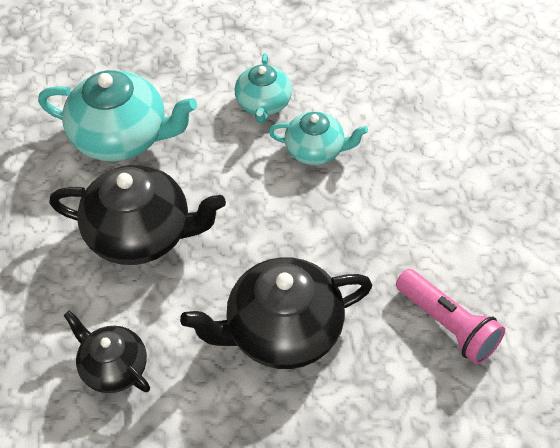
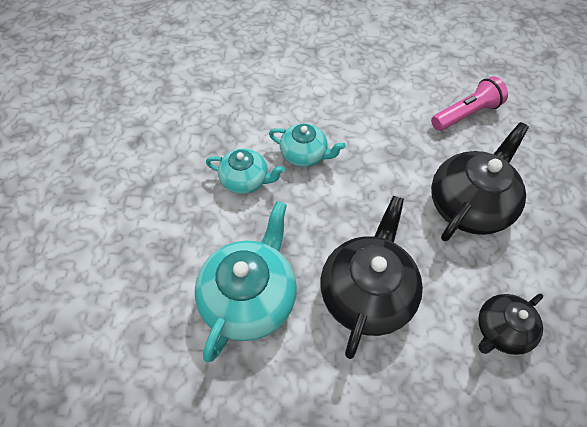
camera: 80 degrees left, 5 degrees up
(282, 331) = (468, 205): black teapot -> black teapot turned 135 degrees counterclockwise
(316, 150) = (304, 155): turquoise teapot -> turquoise teapot turned 90 degrees clockwise

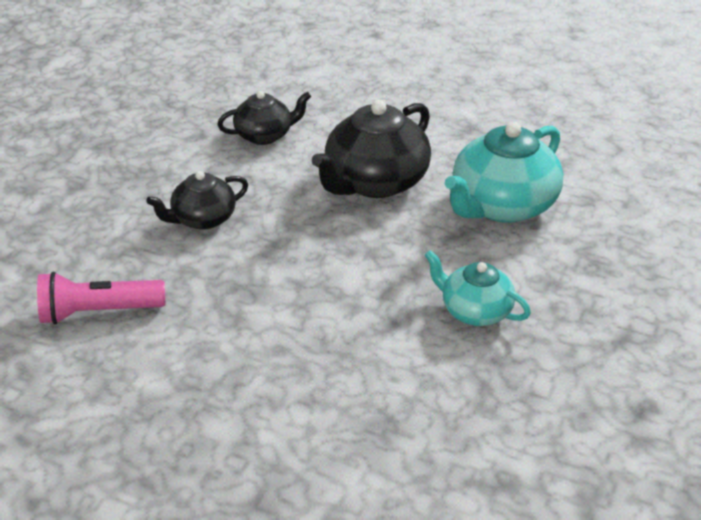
camera: 160 degrees left, 20 degrees down
(304, 155) = (376, 321): turquoise teapot -> none
(468, 205) = (203, 219): black teapot -> black teapot, size x0.59

